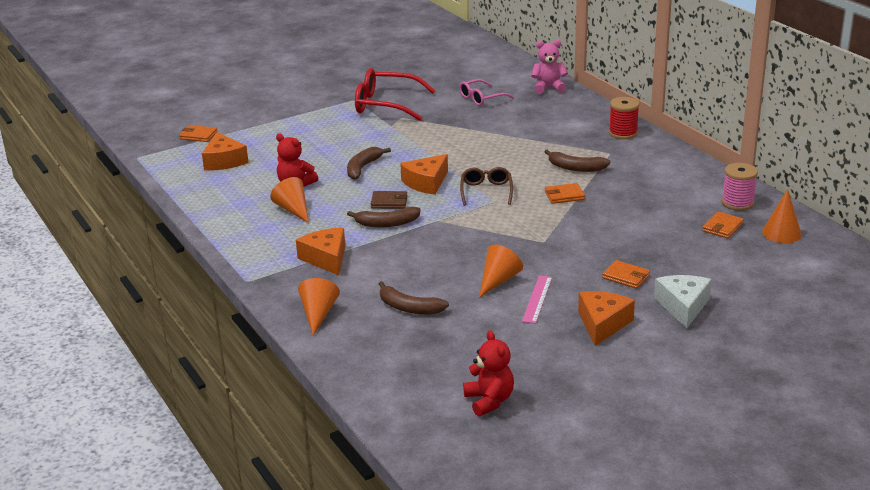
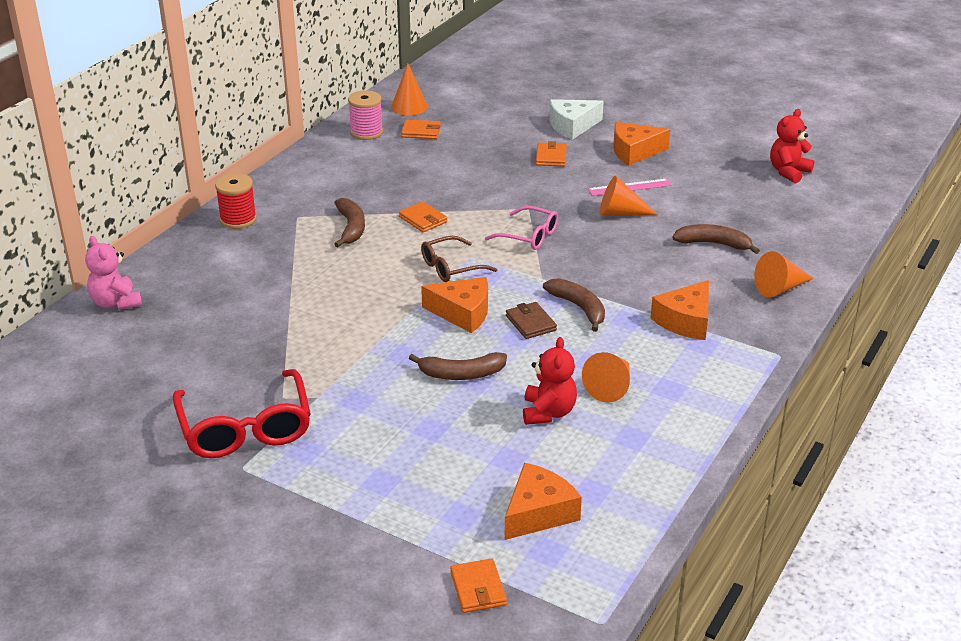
camera: 120 degrees left, 5 degrees up
(409, 308) = (714, 244): brown banana -> brown banana turned 75 degrees counterclockwise
(481, 98) = (179, 347): pink glasses -> pink glasses (528, 236)

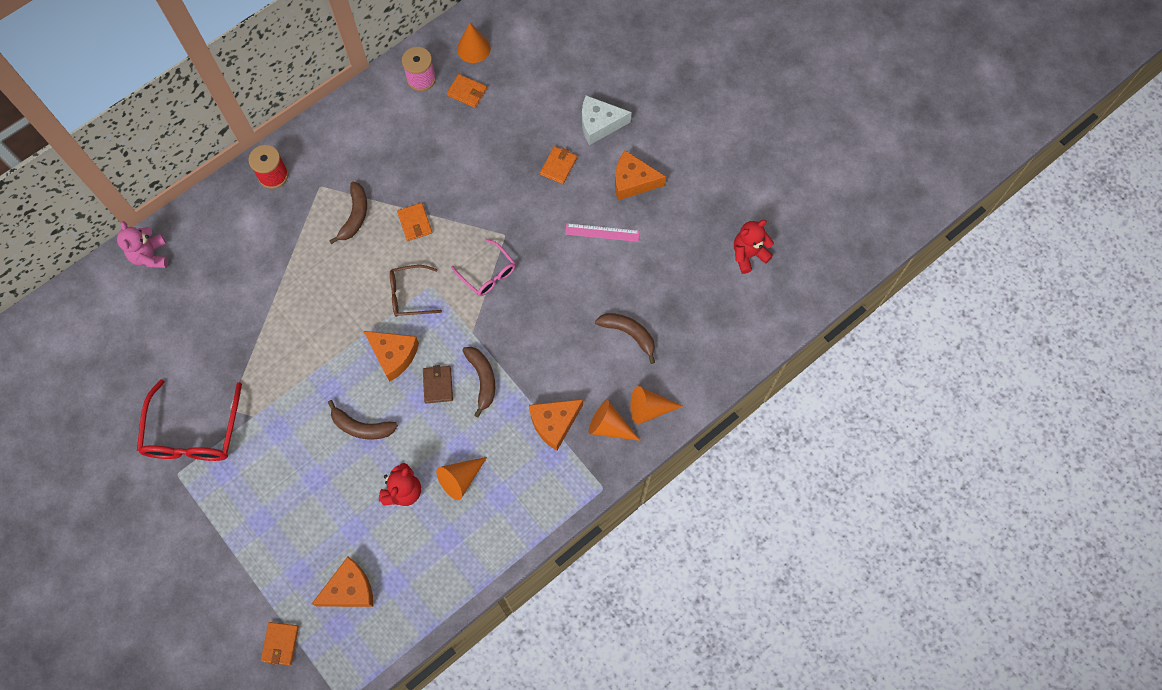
camera: 20 degrees right, 35 degrees up
(620, 213) = (576, 266): orange cone -> orange cone (609, 426)

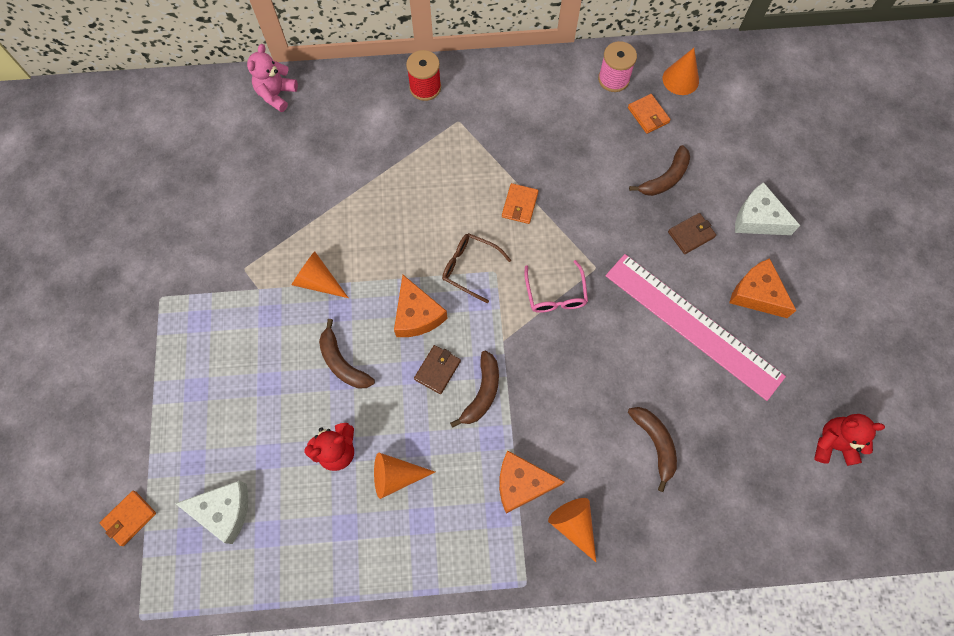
camera: 35 degrees right, 0 degrees up
(193, 432) = (199, 269): red glasses -> none
(349, 589) = (224, 511): orange cheese -> white cheese
(355, 216) = (470, 166): brown banana -> brown banana (665, 178)
(558, 166) = (691, 234): orange wallet -> brown wallet
(602, 232) = (693, 325): pink ruler -> pink ruler, size x2.32
(649, 409) = (626, 535): orange cone -> orange cone (318, 281)

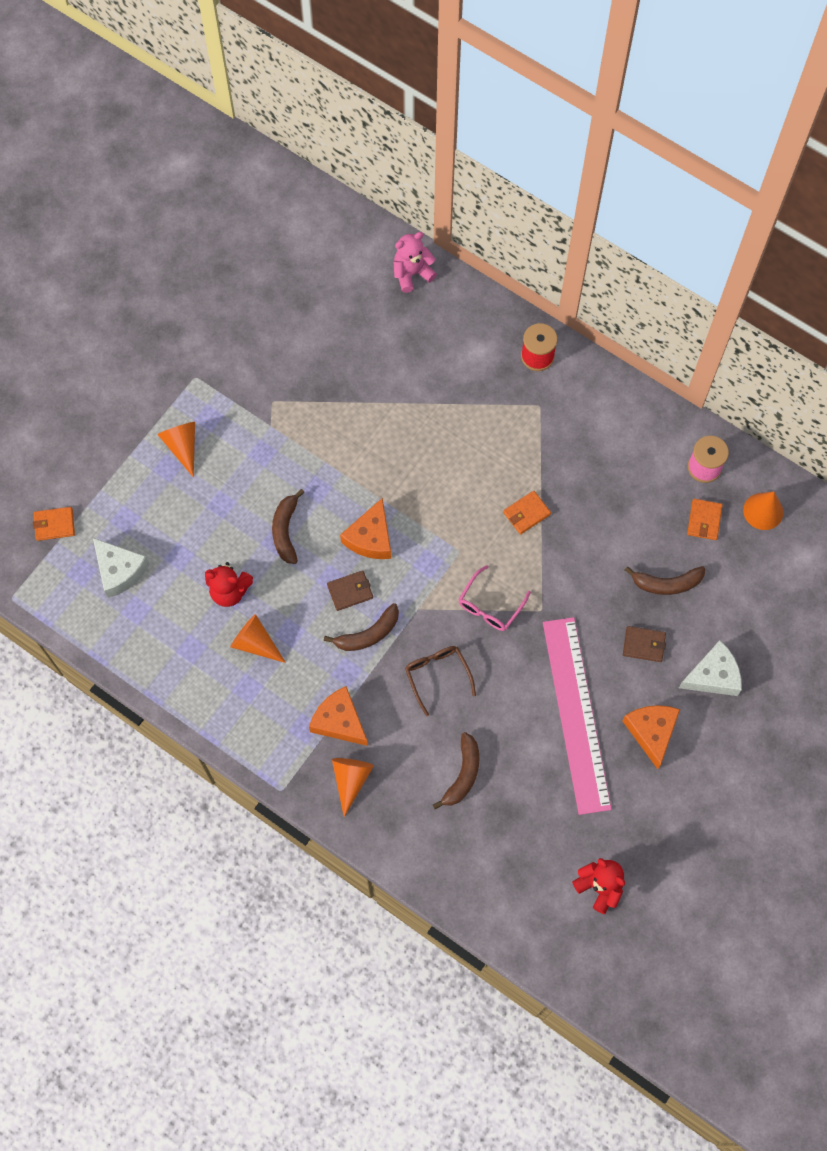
camera: 40 degrees right, 0 degrees up
(318, 281) = (319, 454): orange cone -> orange cone (182, 446)
(470, 268) = (442, 533): brown glasses -> brown glasses (437, 676)
(758, 218) = (713, 676): white cheese -> white cheese turned 90 degrees clockwise

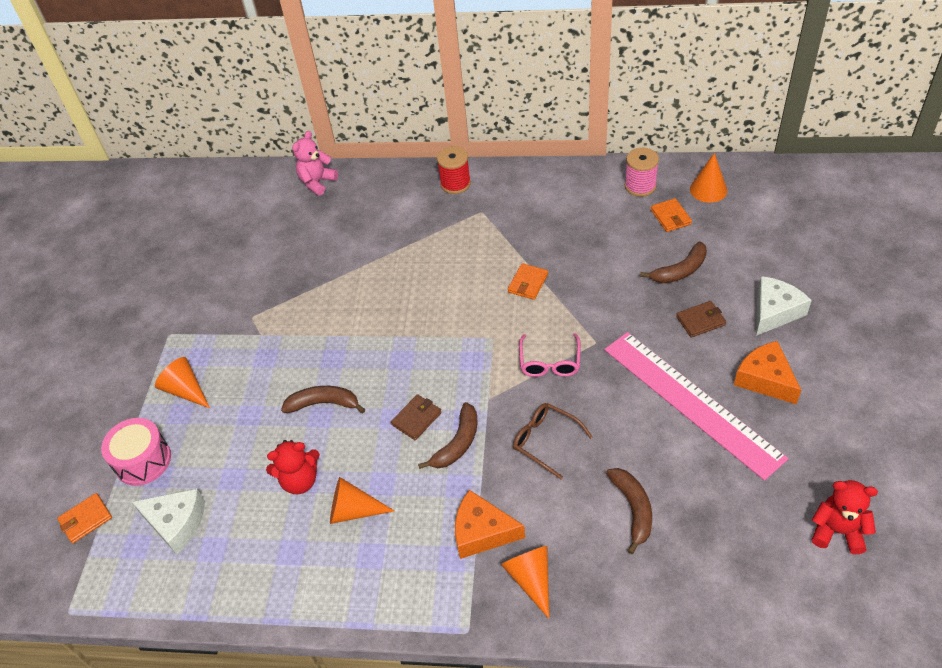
camera: 25 degrees left, 20 degrees down
(119, 496) = (143, 461): none -> pink drum
(285, 530) = (324, 403): brown banana -> brown banana turned 120 degrees clockwise
(370, 538) = (406, 368): orange cheese -> none

